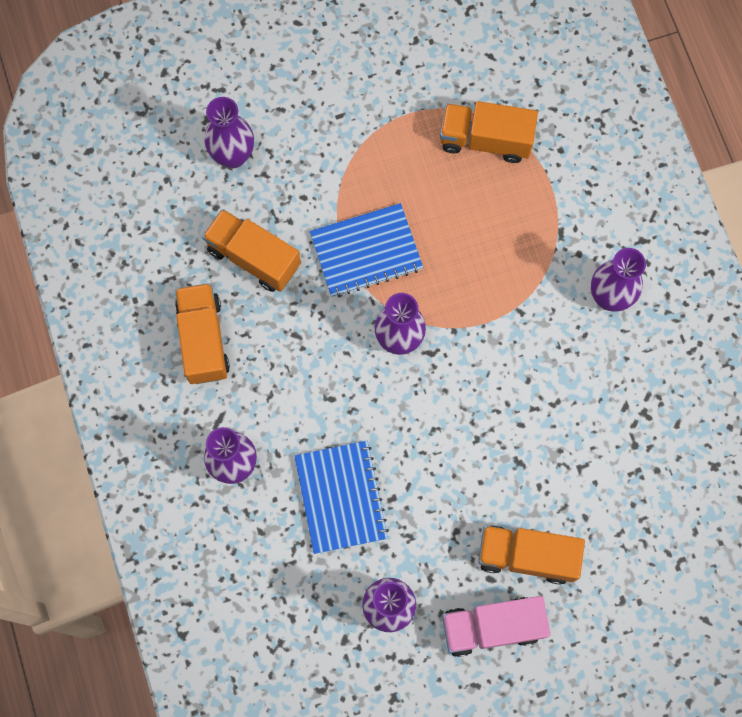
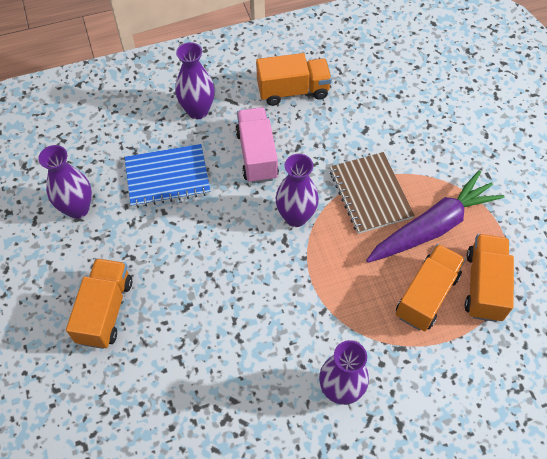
camera: 90 degrees right, 15 degrees down
(233, 156) = (442, 105): purple vase -> none
(253, 257) = (359, 119): orange truck -> orange truck (426, 295)
(366, 251) = (370, 194): blue notebook -> brown notebook
(411, 185) = (433, 227): none -> purple carrot
(492, 627) = (50, 282): pink truck -> pink truck (257, 155)

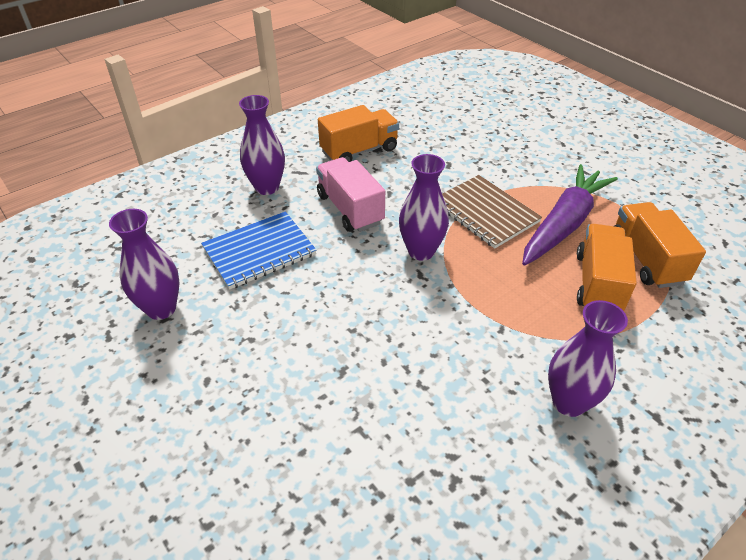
camera: 20 degrees left, 15 degrees down
(105, 311) = (240, 406): orange truck -> none

